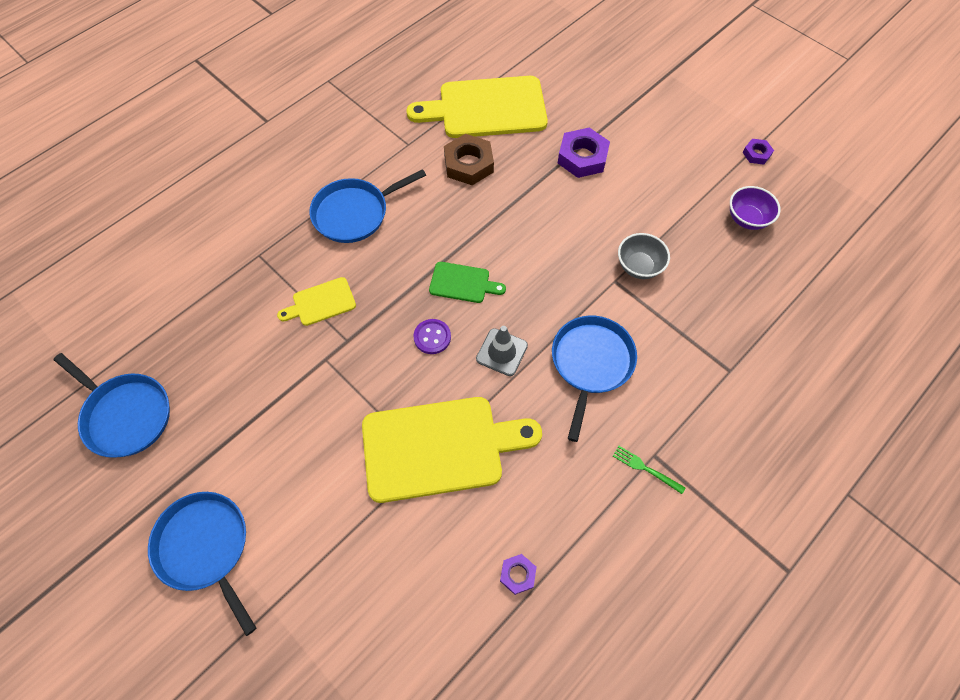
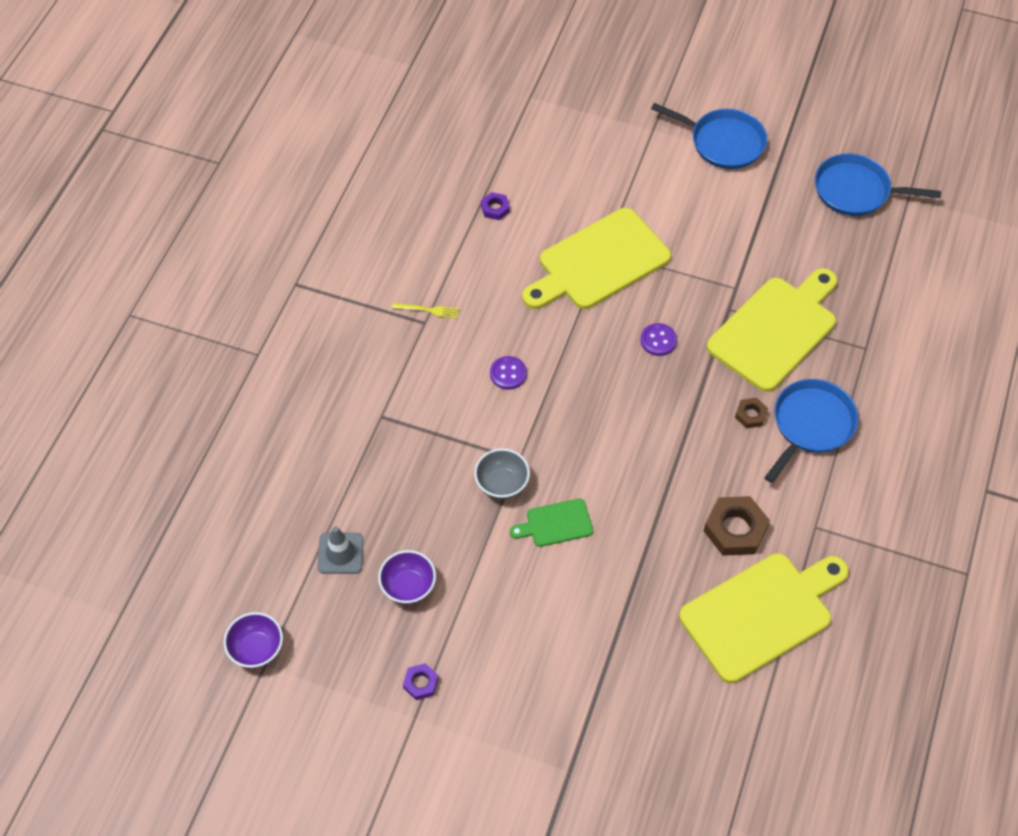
camera: 155 degrees right, 5 degrees down
(321, 303) = (775, 330): yellow cutting board -> yellow cutting board, size x2.11
(397, 240) = (750, 415): none -> brown nut
(462, 283) = (661, 398): green cutting board -> green cutting board (556, 524)
(502, 352) = (590, 352): grey traffic cone -> grey traffic cone (340, 553)
(582, 157) = (617, 591): purple nut -> none
(591, 363) = (508, 374): blue pan -> purple button
(645, 468) = (428, 310): green fork -> yellow fork
(884, 220) = (256, 649): none -> purple bowl

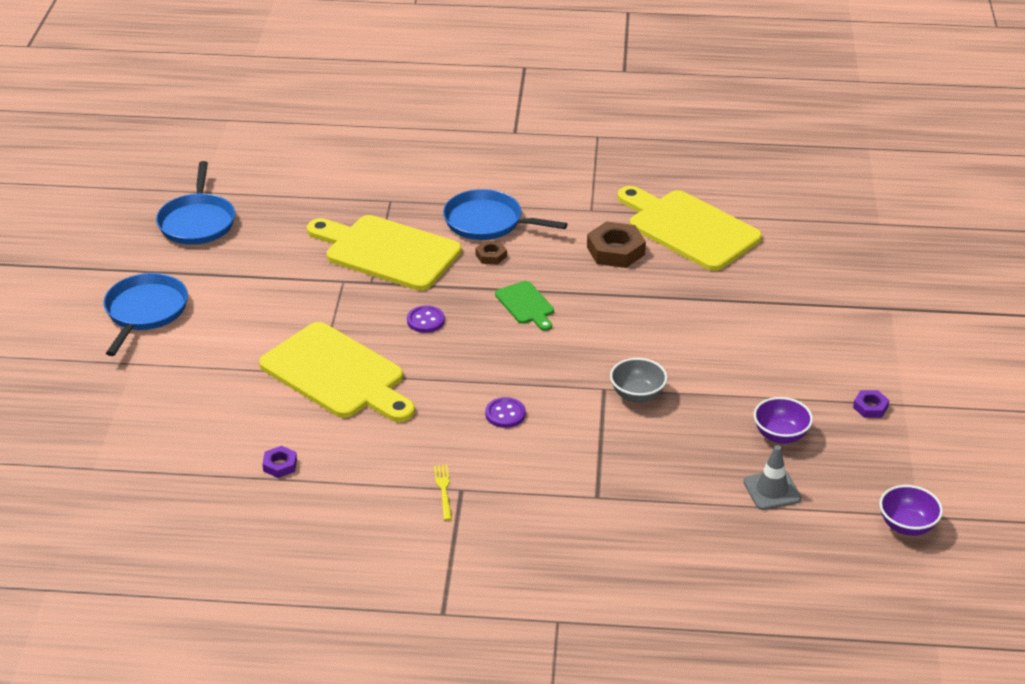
camera: 105 degrees left, 20 degrees down
(556, 524) = (663, 353): green cutting board -> green cutting board (526, 305)

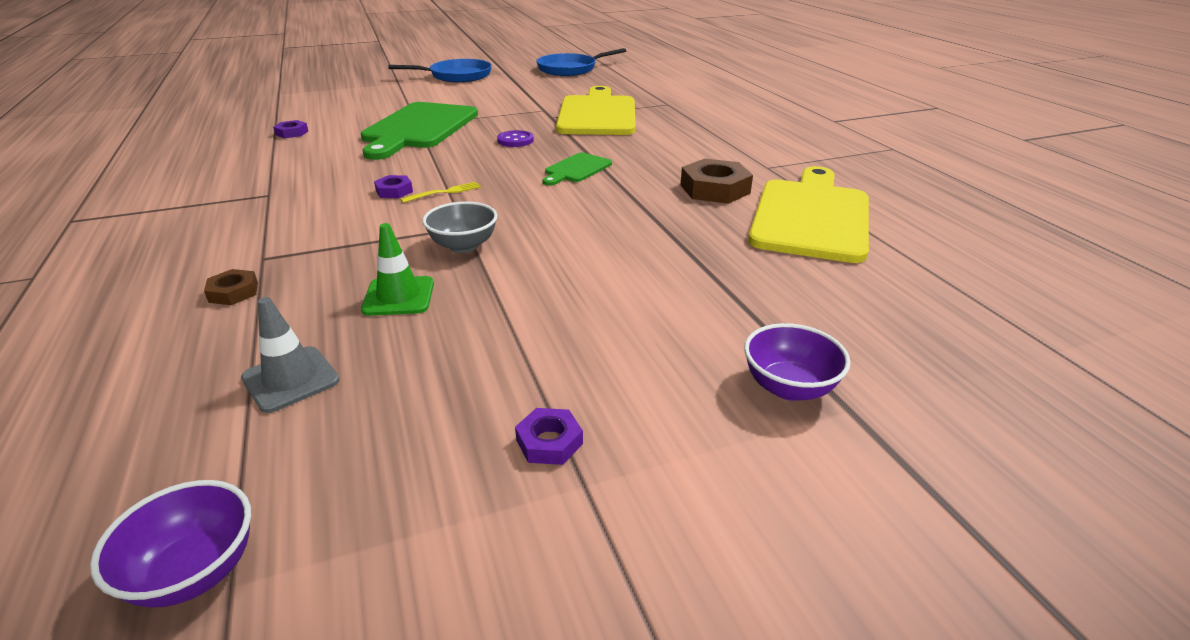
camera: 65 degrees right, 5 degrees down
(337, 374) = (419, 128): yellow cutting board -> green cutting board
(443, 489) = (266, 188): yellow fork -> yellow fork (445, 192)
(487, 222) = (684, 135): blue pan -> none
(491, 255) = (636, 144): brown nut -> brown nut (233, 292)
(505, 414) = (394, 191): purple button -> purple nut
(696, 436) = (399, 296): none -> green traffic cone
(780, 435) = (428, 361): purple bowl -> purple bowl (789, 387)

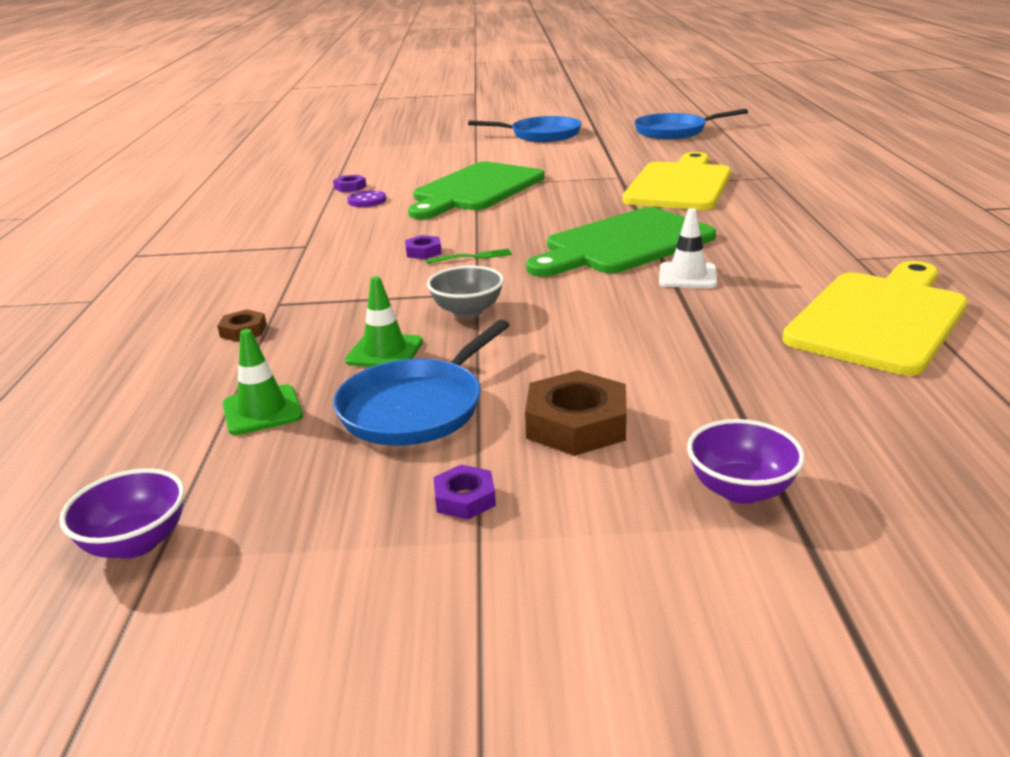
camera: 20 degrees right, 5 degrees down
(291, 379) = (262, 410): grey traffic cone -> green traffic cone
(445, 192) = (473, 257): yellow fork -> green fork
(456, 351) = (416, 408): none -> blue pan
(515, 140) = (572, 208): purple button -> purple button (367, 201)
(576, 169) = (624, 244): green cutting board -> green cutting board, size x2.11
(644, 194) = (687, 276): none -> white traffic cone
(715, 189) = (775, 278): brown nut -> brown nut (576, 424)

